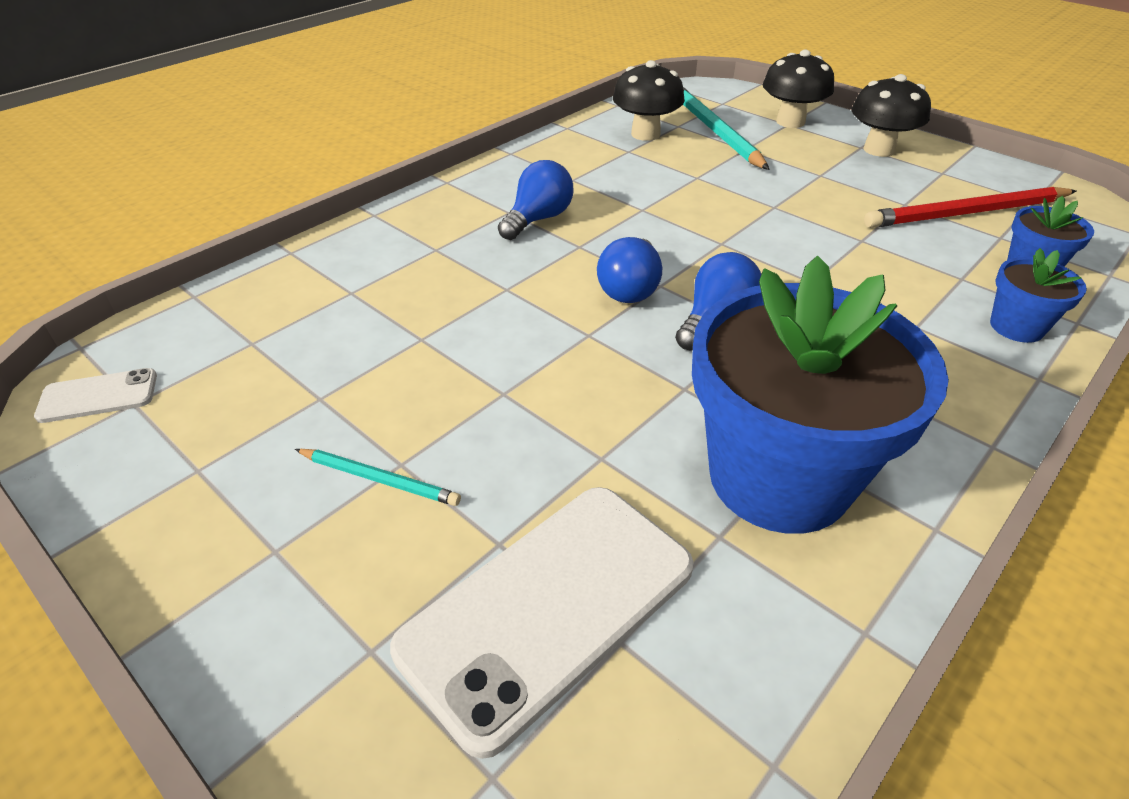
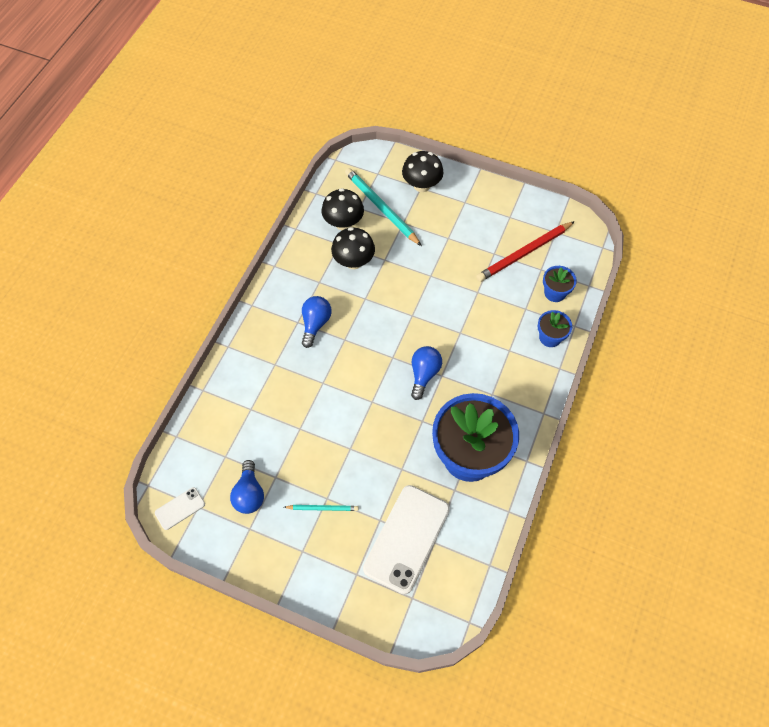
camera: 20 degrees left, 20 degrees up
(630, 289) = (379, 364): blue light bulb -> blue light bulb (249, 494)
(879, 150) = (474, 203): black mushroom -> black mushroom (353, 261)

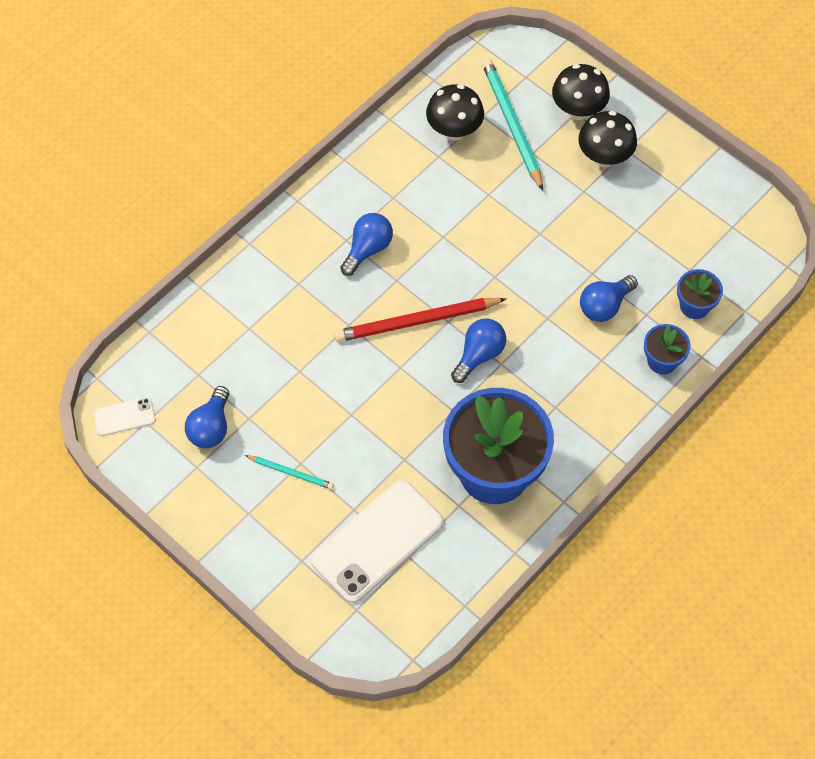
camera: 20 degrees right, 0 degrees up
(353, 261) = (447, 185): black mushroom -> black mushroom (604, 157)
(495, 312) = (604, 306): none -> blue light bulb
(524, 253) = (676, 242): red pencil -> red pencil (416, 322)

